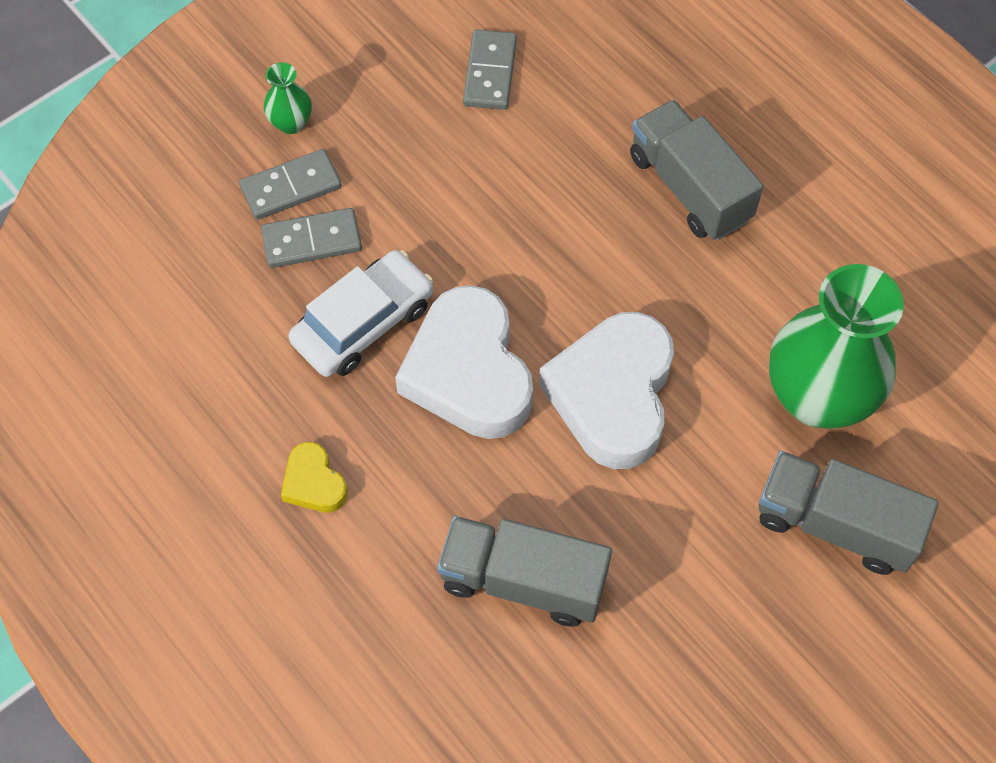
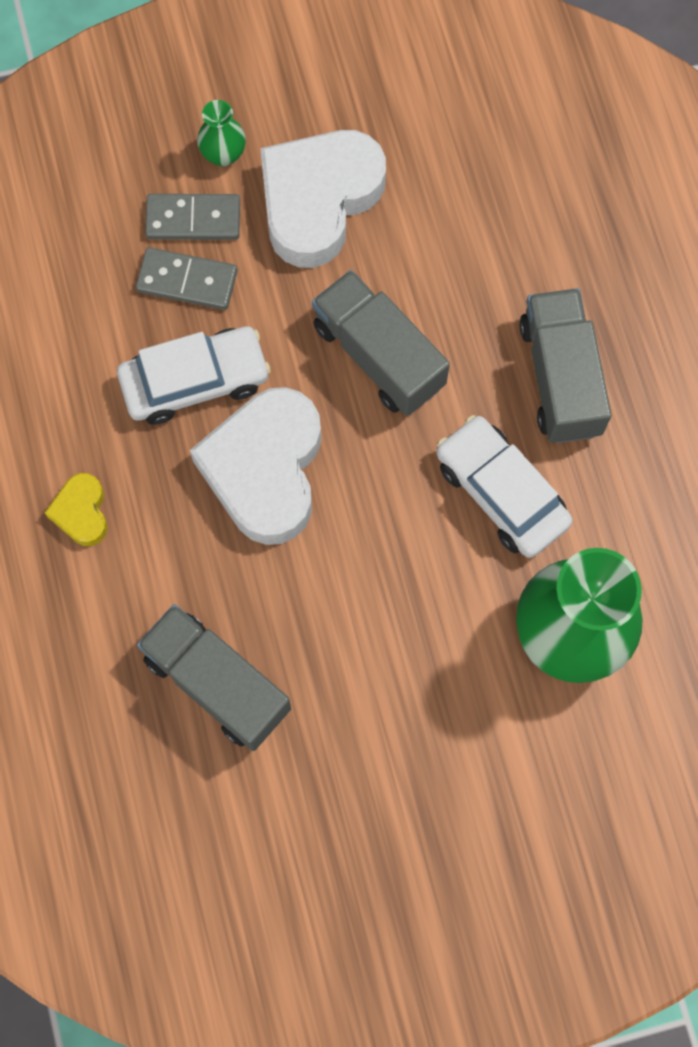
camera: 25 degrees right, 10 degrees up
(490, 72) = (432, 179): grey domino -> none
(613, 395) = (383, 549): white heart -> white heart (318, 201)
(691, 302) = (501, 492): none -> white car
(835, 524) = (519, 760): grey truck -> grey truck (378, 355)

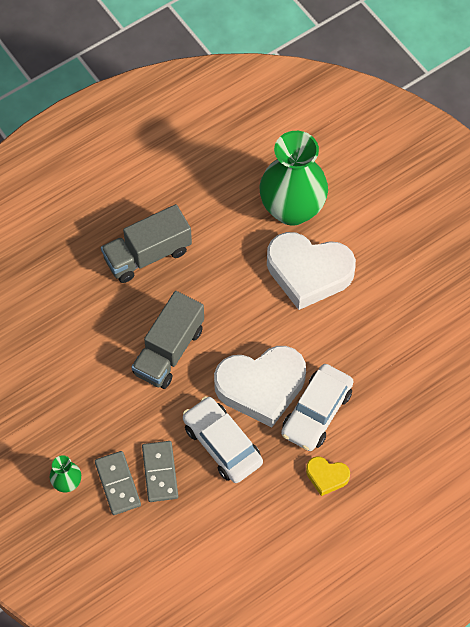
camera: 110 degrees left, 10 degrees down
(81, 512) = (326, 476): yellow heart -> yellow heart turned 45 degrees clockwise
(217, 683) = (392, 368): grey truck -> none
(318, 201) = (80, 416): white heart -> white heart (308, 272)
(501, 492) = (226, 264): white car -> white car (316, 412)

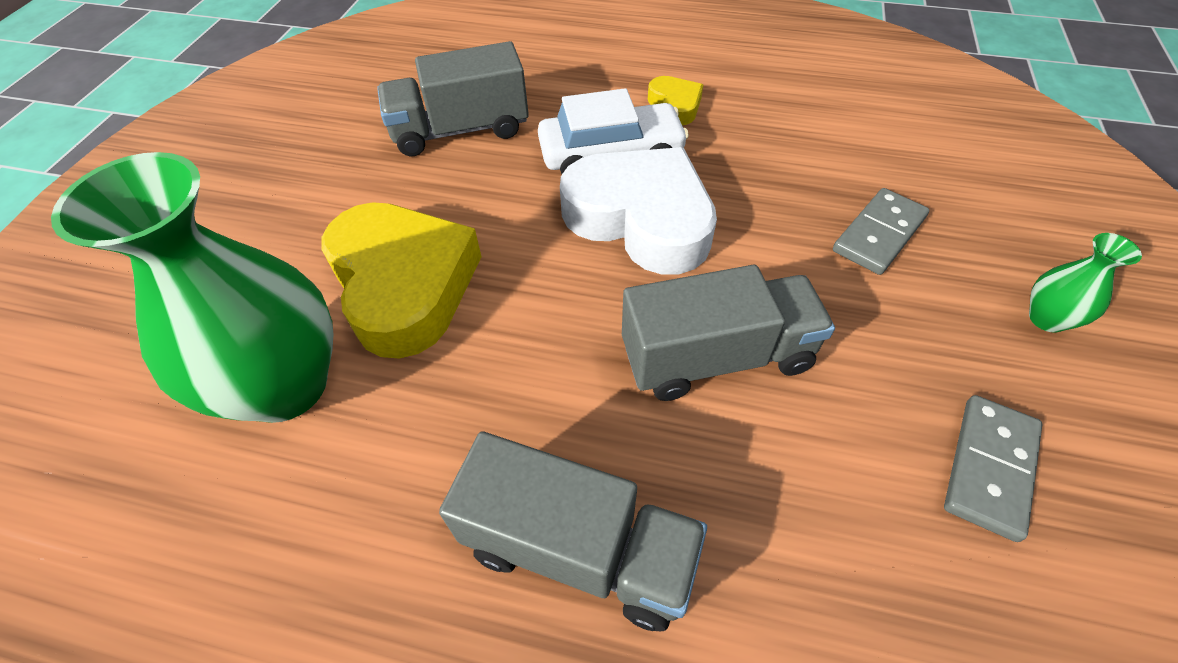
camera: 130 degrees left, 10 degrees down
(117, 484) = (957, 263): grey domino -> grey domino (990, 467)
(222, 444) = (760, 204): white car -> none
(308, 272) = (404, 285): white heart -> yellow heart
(401, 360) = (460, 130): none -> grey truck

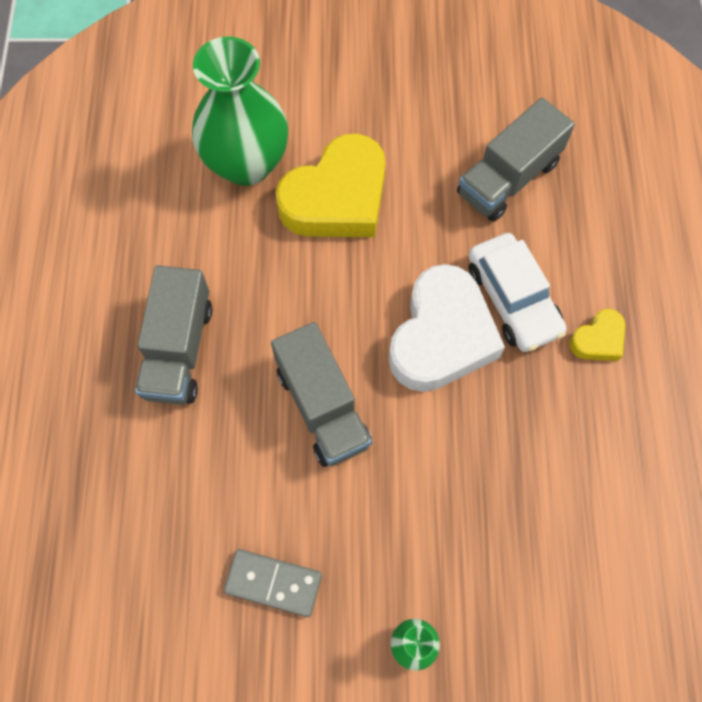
camera: 75 degrees right, 15 degrees up
(460, 130) = (508, 178): grey truck -> grey truck turned 105 degrees counterclockwise
(879, 234) = (474, 520): grey domino -> none

